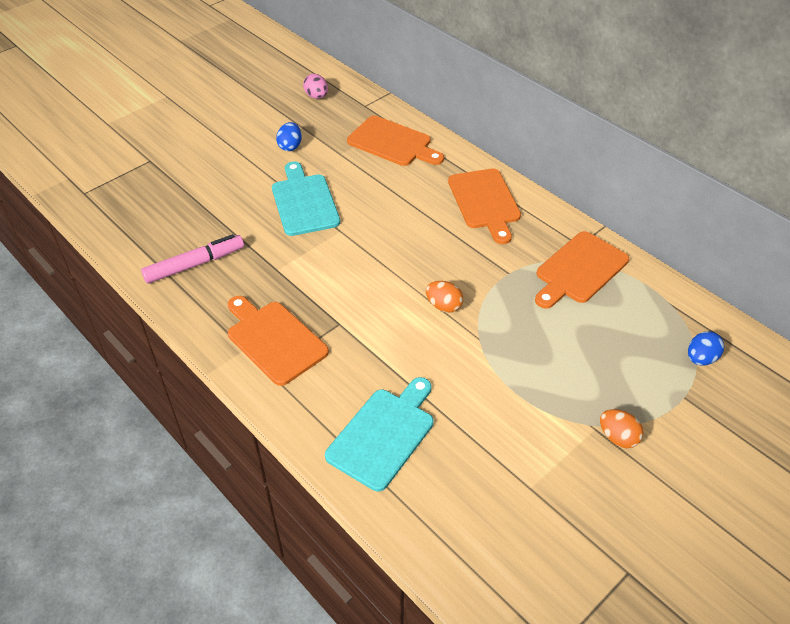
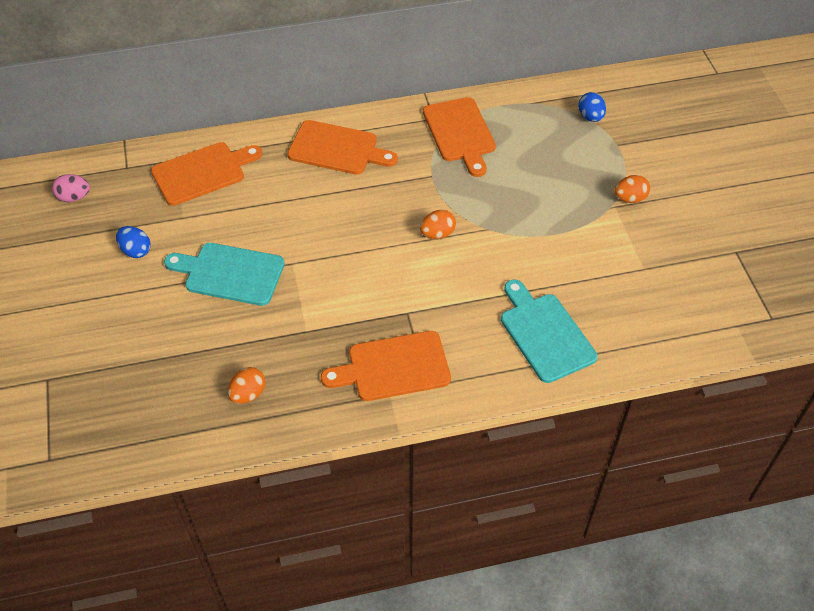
camera: 60 degrees left, 5 degrees up
(195, 264) = (248, 394): pink marker -> orange egg

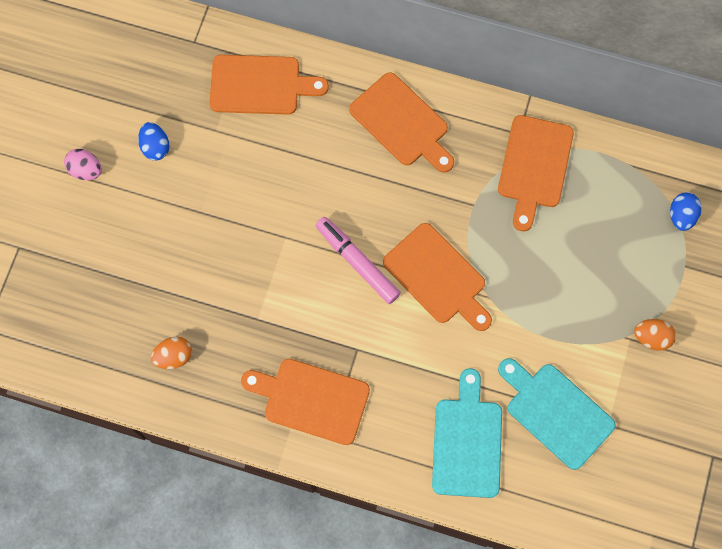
camera: 30 degrees right, 20 degrees up
(74, 197) = (131, 54): pink egg -> pink egg (86, 170)
(230, 273) = (224, 218): turquoise cutting board -> turquoise cutting board (556, 412)
(365, 253) = (357, 262): none -> pink marker
(437, 234) = (437, 277): orange egg -> orange cutting board

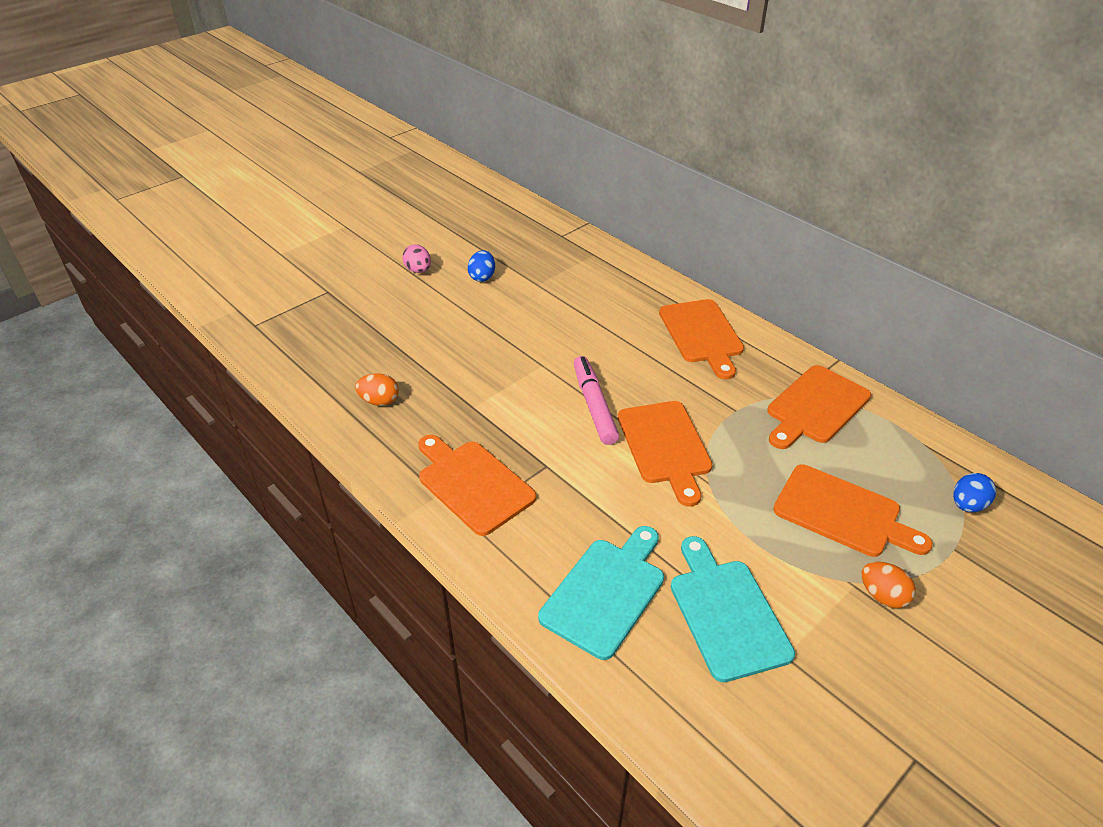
camera: 30 degrees right, 30 degrees down
(260, 85) = (595, 273): orange cutting board -> orange cutting board (842, 513)

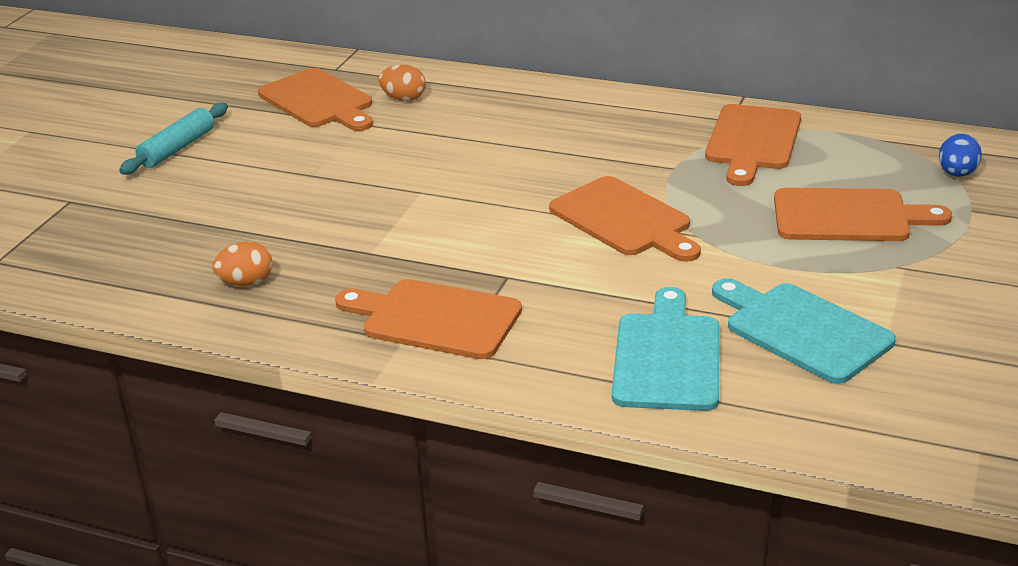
camera: 25 degrees left, 10 degrees down
(418, 270) = (177, 148): pink egg -> turquoise rolling pin
(482, 277) = (269, 133): blue egg -> none
(594, 406) = (514, 209): pink marker -> none
(702, 334) = (581, 115): orange cutting board -> orange cutting board (318, 101)
(882, 596) = (936, 266): orange egg -> orange egg (404, 99)

